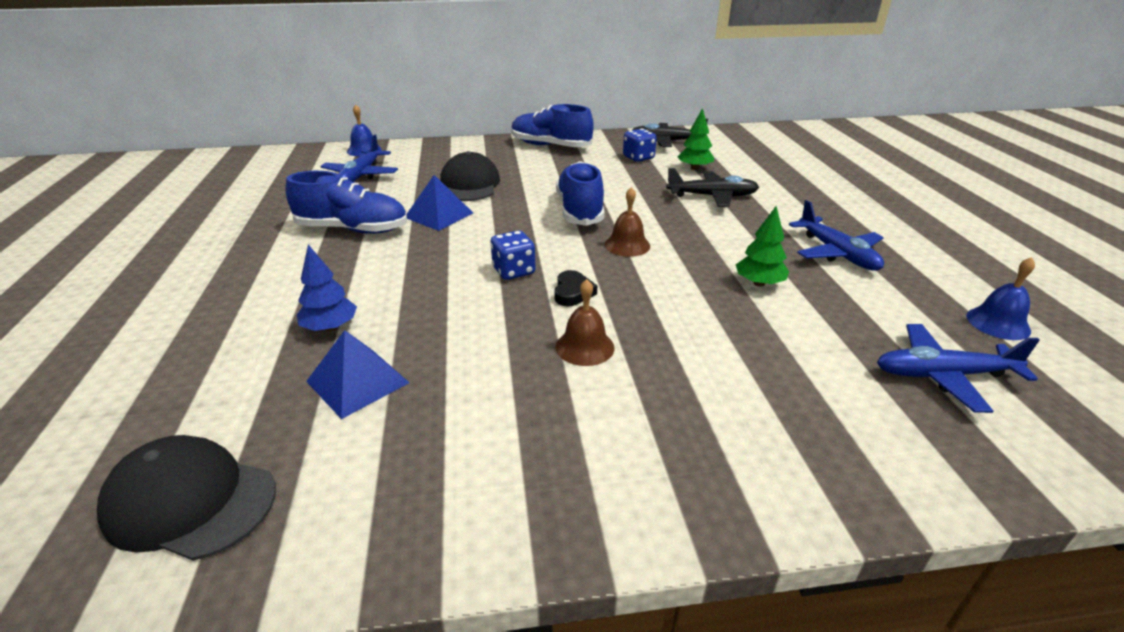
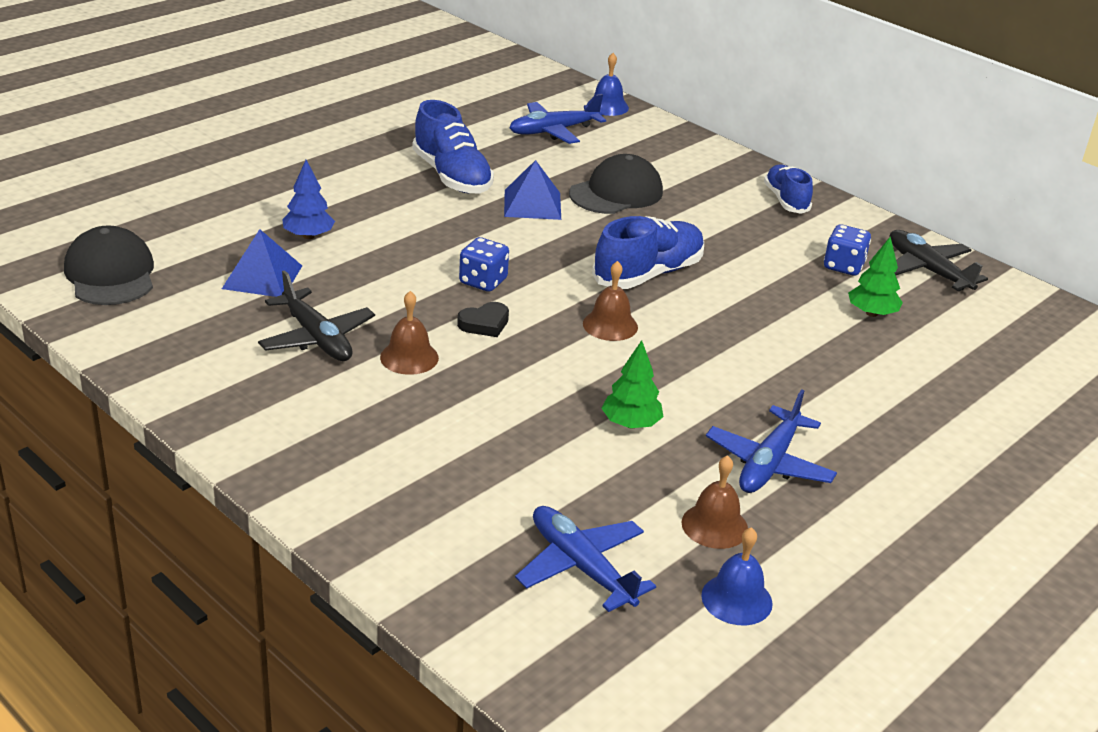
camera: 50 degrees right, 0 degrees up
(550, 146) = (786, 200): blue shoe -> blue shoe, size x0.65
(712, 196) = (805, 346): black plane -> black plane (317, 338)
(903, 298) = (714, 525): none -> brown bell

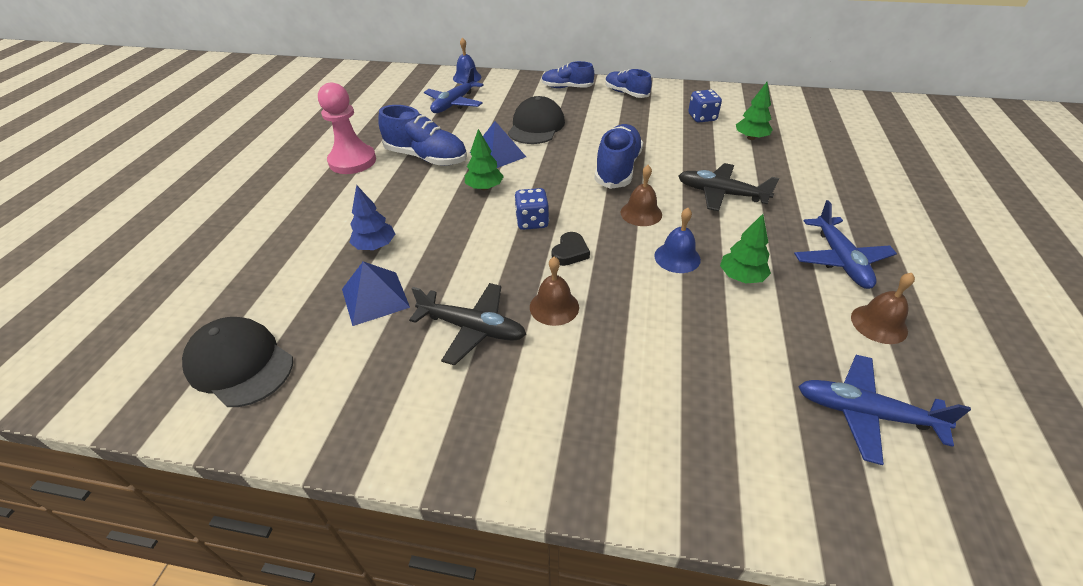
camera: 30 degrees left, 10 degrees up
(373, 149) = (352, 161): none -> pink pawn
(475, 230) = (484, 188): none -> green tree
(717, 164) = (567, 87): none -> blue shoe
(736, 599) = (965, 373): blue bell -> blue bell (677, 257)
(927, 270) = (739, 102): black plane -> black plane (721, 194)

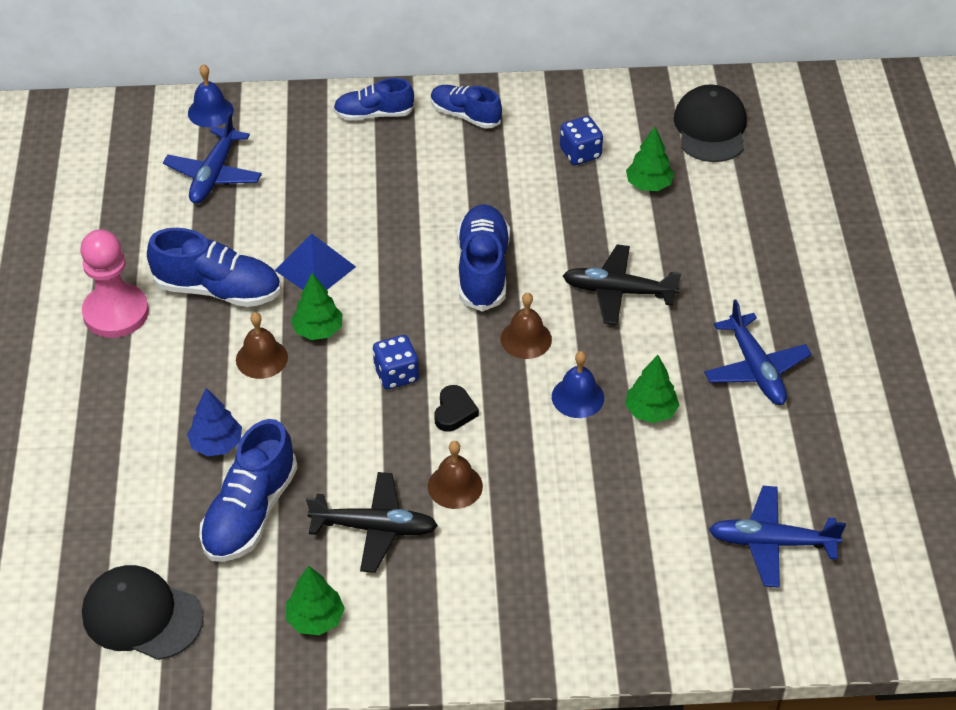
camera: 15 degrees left, 5 degrees up
(375, 298) = (250, 512): blue pyramid -> blue shoe
(386, 398) = (315, 619): none -> green tree
(536, 126) = (352, 205): black cap -> black cap (710, 128)
(879, 324) = (790, 444): brown bell -> brown bell (261, 358)

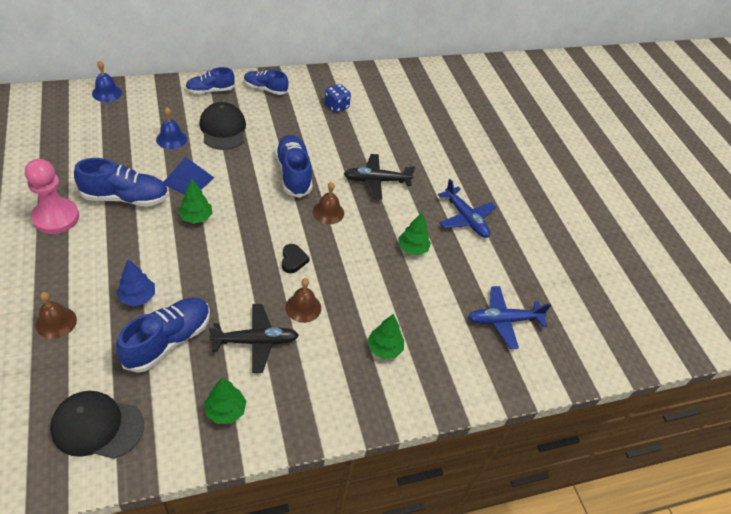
camera: 20 degrees left, 0 degrees up
(214, 175) = (114, 129): blue plane -> none
(250, 512) = (168, 341): blue shoe -> blue shoe turned 150 degrees counterclockwise
(261, 358) = (161, 238): brown bell -> brown bell (56, 322)
(396, 374) = (252, 241): blue dice -> none
(577, 397) = (367, 244): blue bell -> blue bell (171, 139)
(648, 185) = (379, 121): green tree -> green tree (384, 348)
(710, 128) = (405, 90): black cap -> black cap (223, 129)

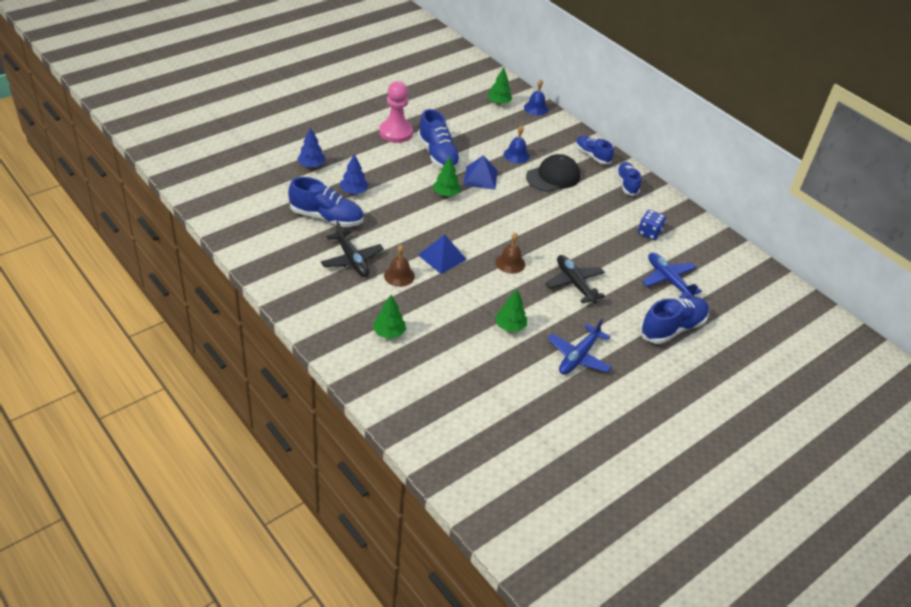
camera: 70 degrees right, 5 degrees down
(56, 322) = (311, 165): brown bell -> blue tree
(97, 426) = (246, 210): black cap -> none
(225, 410) = (286, 262): green tree -> green tree (499, 103)
(293, 174) = (537, 230): blue shoe -> blue shoe (672, 328)
(293, 260) = (442, 257): black heart -> blue pyramid
(503, 320) = (469, 408): blue plane -> blue plane (668, 280)

